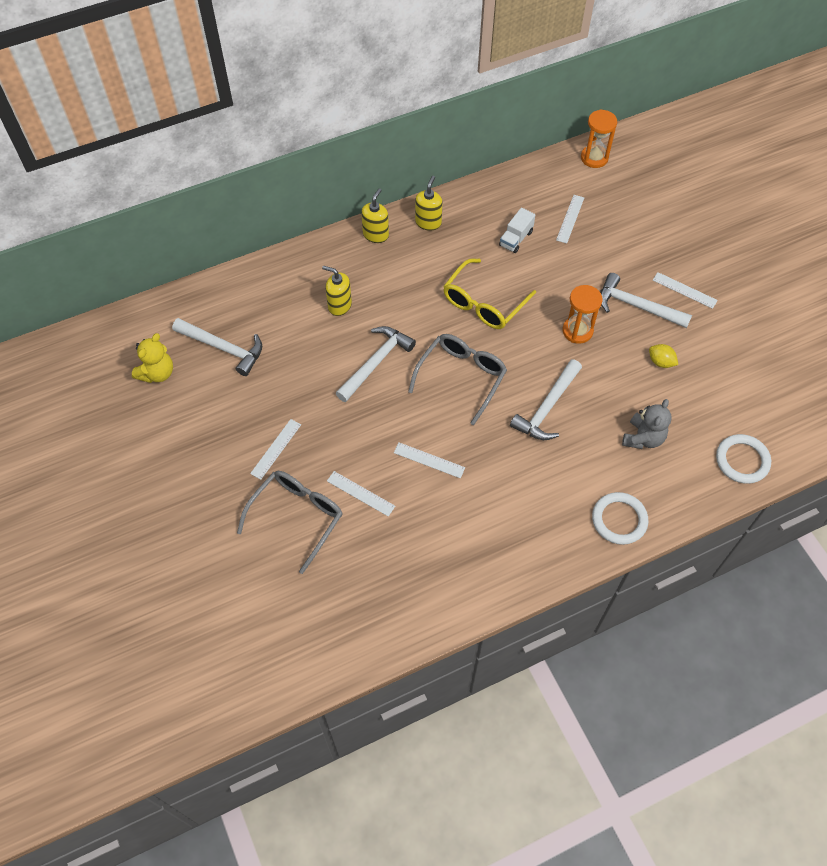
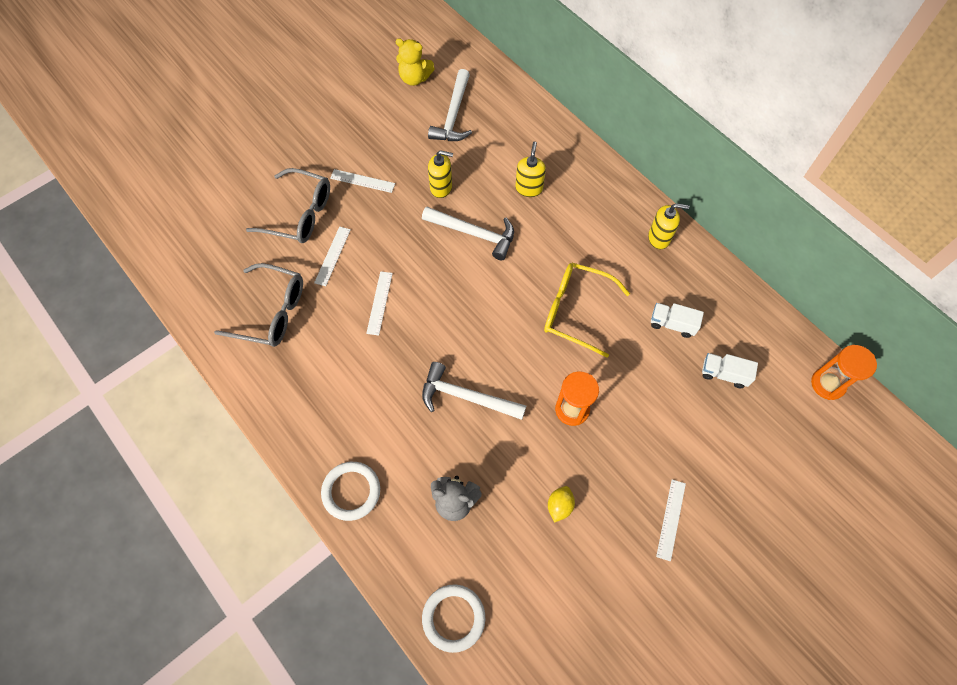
camera: 75 degrees right, 5 degrees up
(376, 235) = (624, 196): yellow soap dispenser -> yellow soap dispenser (441, 187)
(461, 377) = (480, 310): grey glasses -> grey glasses (272, 312)
(570, 219) = (724, 374): white ruler -> white truck
(636, 306) = (628, 467): white hammer -> none

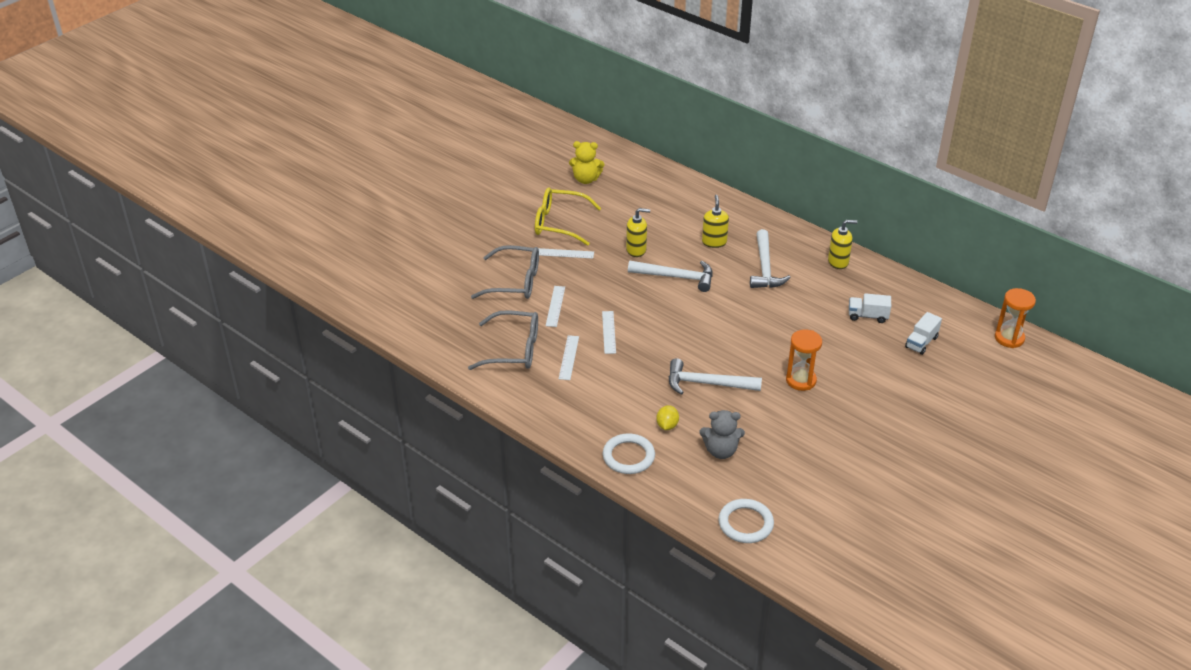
camera: 10 degrees left, 25 degrees down
(453, 115) = (630, 201): white hammer -> white hammer (765, 268)
(559, 506) = (811, 442): yellow lemon -> yellow lemon (667, 425)
(575, 311) = (782, 317): yellow glasses -> yellow glasses (559, 223)
(671, 519) = (907, 438): white ruler -> white ruler (569, 357)
(724, 374) = (921, 342): white truck -> white truck turned 60 degrees counterclockwise

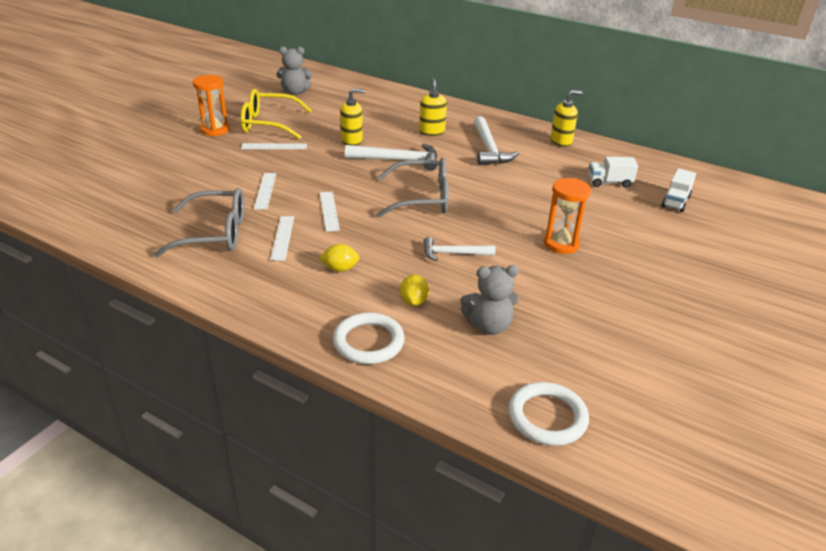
camera: 10 degrees left, 5 degrees down
(515, 282) = (219, 172): grey glasses -> grey glasses (422, 198)
(586, 179) = (295, 92): yellow teddy bear -> grey teddy bear
(613, 391) = (340, 269): none -> yellow lemon
(707, 383) = (453, 253): white hammer -> white hammer, size x0.63
(1009, 338) = (762, 193): orange hourglass -> orange hourglass (215, 130)

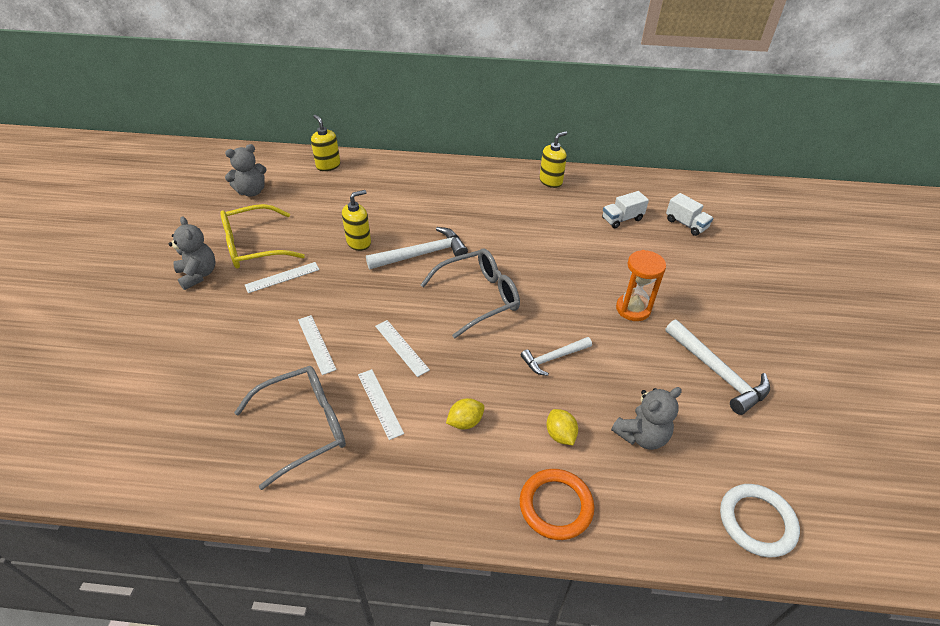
camera: 25 degrees left, 10 degrees up
(215, 130) = (198, 275): orange hourglass -> grey teddy bear
(368, 342) = (556, 506): white ring -> orange ring
(432, 132) = (428, 205): yellow soap dispenser -> yellow soap dispenser (328, 166)
(489, 149) = (495, 211): white hammer -> white hammer (717, 373)
(675, 202) = (686, 224): white truck -> white truck turned 45 degrees counterclockwise

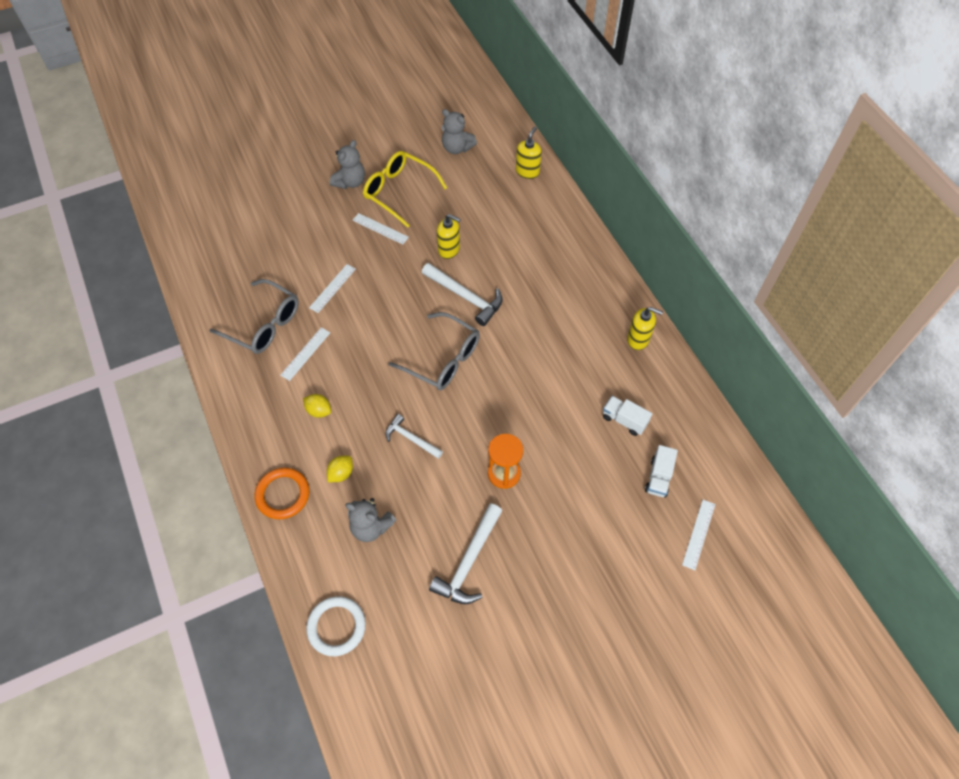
camera: 60 degrees right, 15 degrees up
(401, 347) = (360, 338): white ruler -> white ruler (698, 534)

